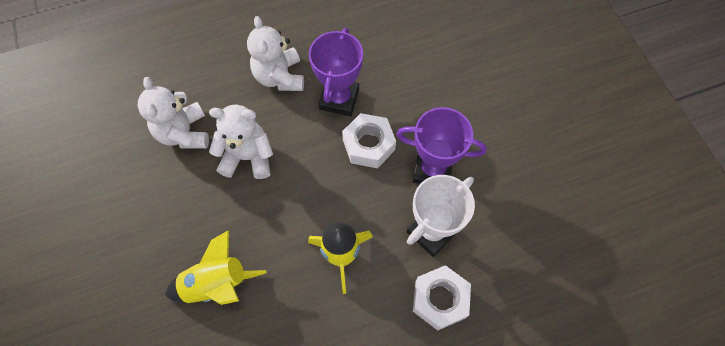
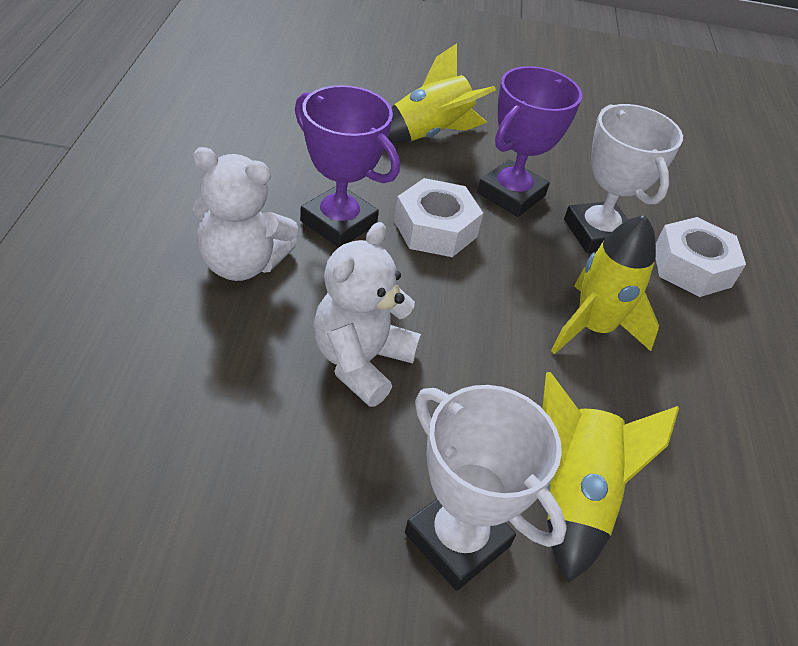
camera: 70 degrees left, 20 degrees down
(169, 241) = (457, 539): none -> white trophy
(184, 133) = (244, 428): white teddy bear -> none
(457, 103) = (429, 134): none -> yellow rocket

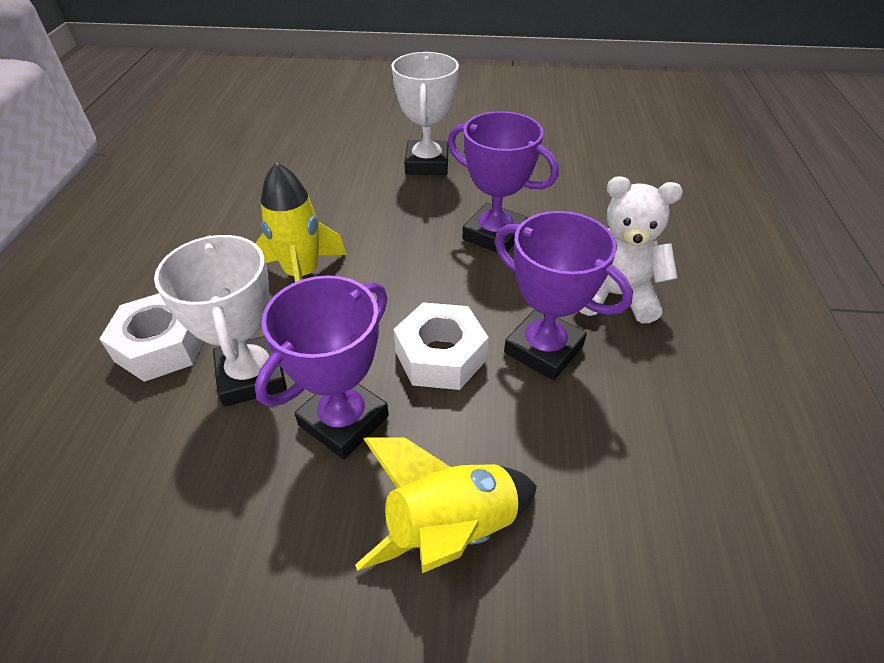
camera: 175 degrees left, 0 degrees up
(361, 361) = (494, 235): white teddy bear -> purple trophy
(457, 539) = (427, 163): white trophy -> white trophy turned 45 degrees clockwise
(574, 497) = (356, 182): yellow rocket -> none

